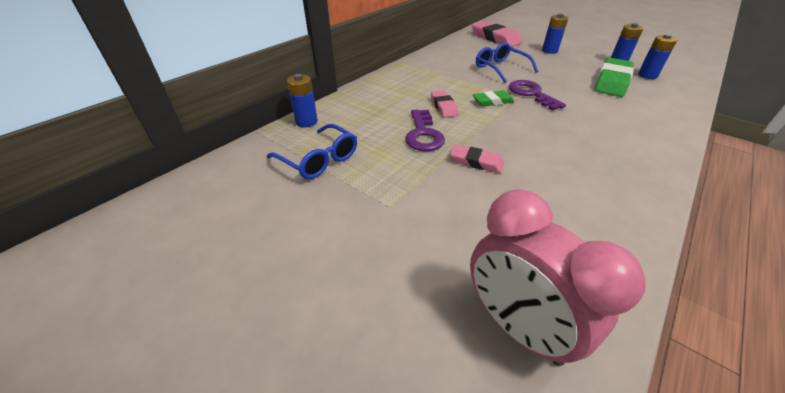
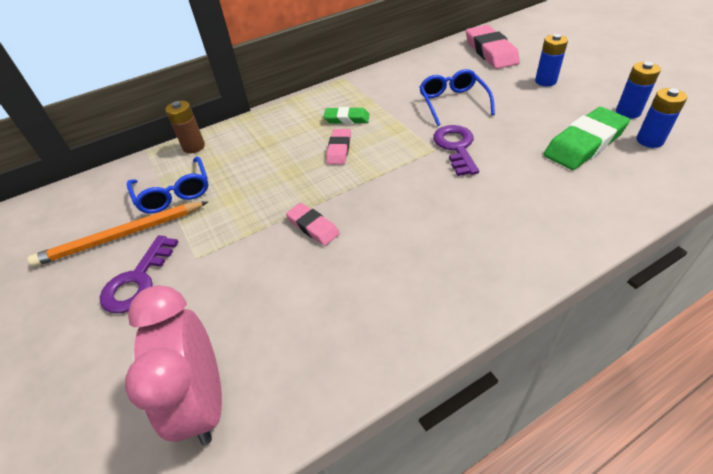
camera: 25 degrees right, 5 degrees up
(292, 205) = (121, 236): none -> orange pencil
(306, 122) = (194, 147): blue battery -> brown battery
(423, 134) = (289, 182): purple key -> purple key (138, 281)
(492, 101) = (399, 151): green eraser -> green eraser (347, 119)

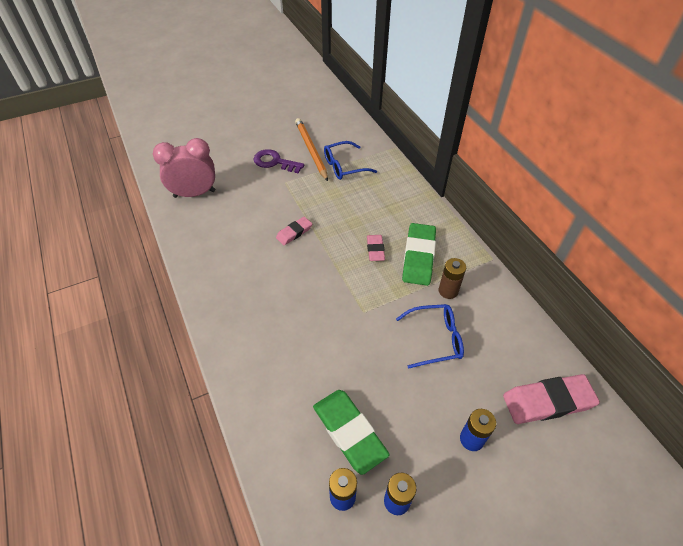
camera: 90 degrees right, 5 degrees up
(194, 147) = (394, 170): brown battery -> brown battery (448, 291)
(339, 149) = (375, 249): pink eraser -> pink eraser turned 75 degrees clockwise
(347, 119) = (418, 257): green eraser -> green eraser, size x1.79
(456, 147) = (363, 327): purple key -> none

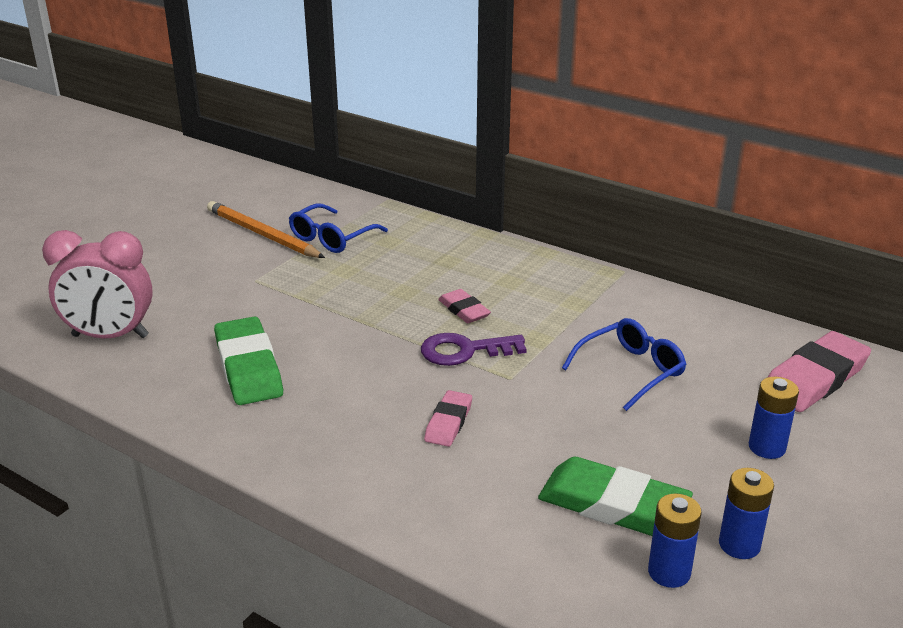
camera: 30 degrees left, 20 degrees down
(194, 194) = (110, 336): pink clock -> pink clock turned 135 degrees counterclockwise
(274, 162) = (215, 263): purple key -> purple key (464, 351)
(294, 233) = (325, 330): pink eraser -> pink eraser (448, 422)
(418, 257) = (530, 299): green eraser -> green eraser (248, 367)
(448, 291) = (600, 319): brown battery -> none

